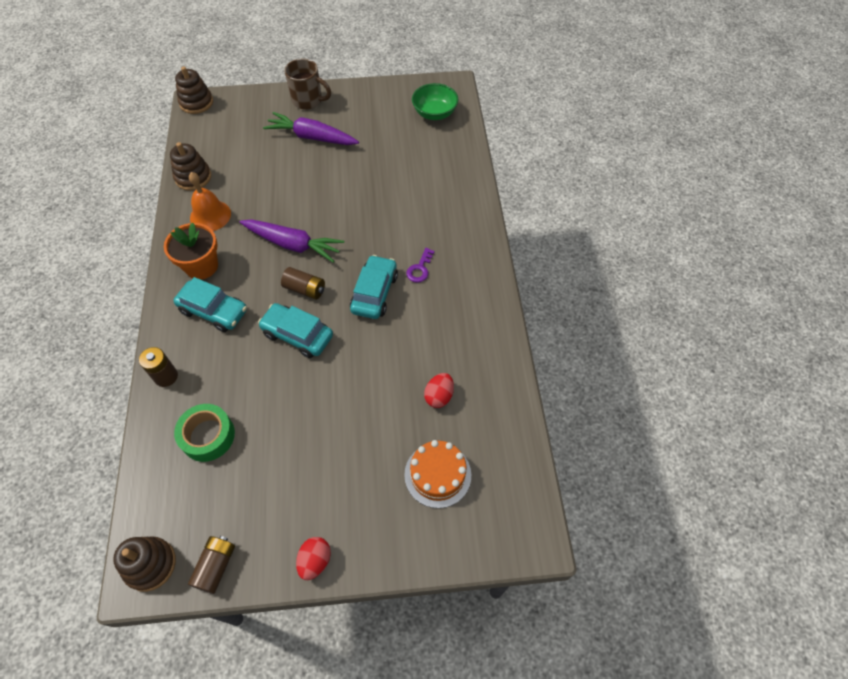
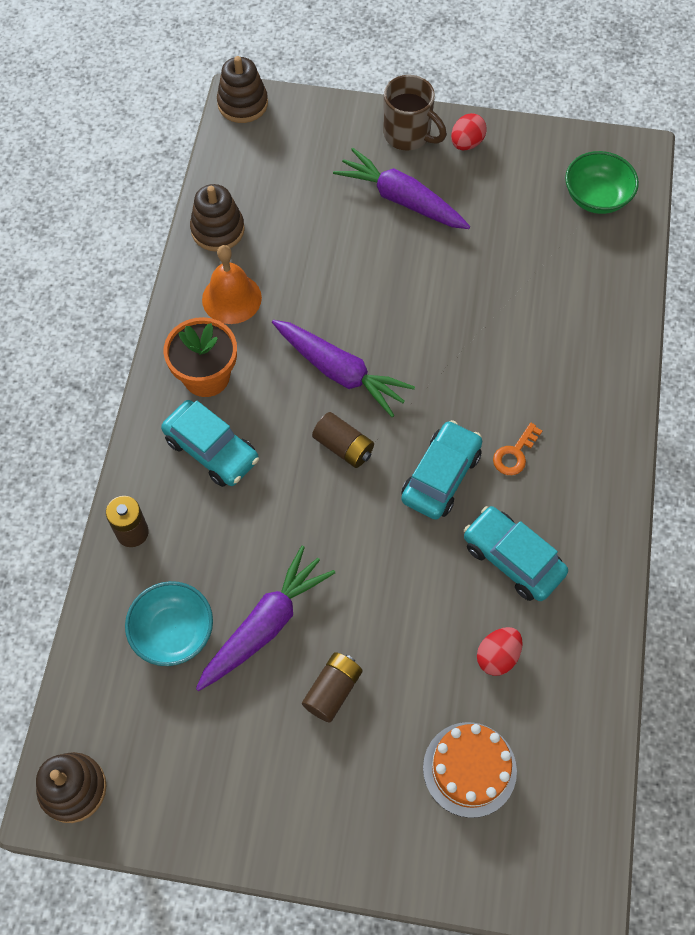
camera: 15 degrees right, 5 degrees up
(208, 436) = (173, 632): green tape -> turquoise bowl
(216, 566) = (154, 814): brown battery -> brown battery (332, 690)
(273, 414) = (265, 624): none -> purple carrot
(297, 335) = (320, 515): turquoise car -> turquoise car (512, 559)
(315, 561) = (282, 842): red egg -> red egg (466, 143)
(420, 269) = (515, 454): purple key -> orange key

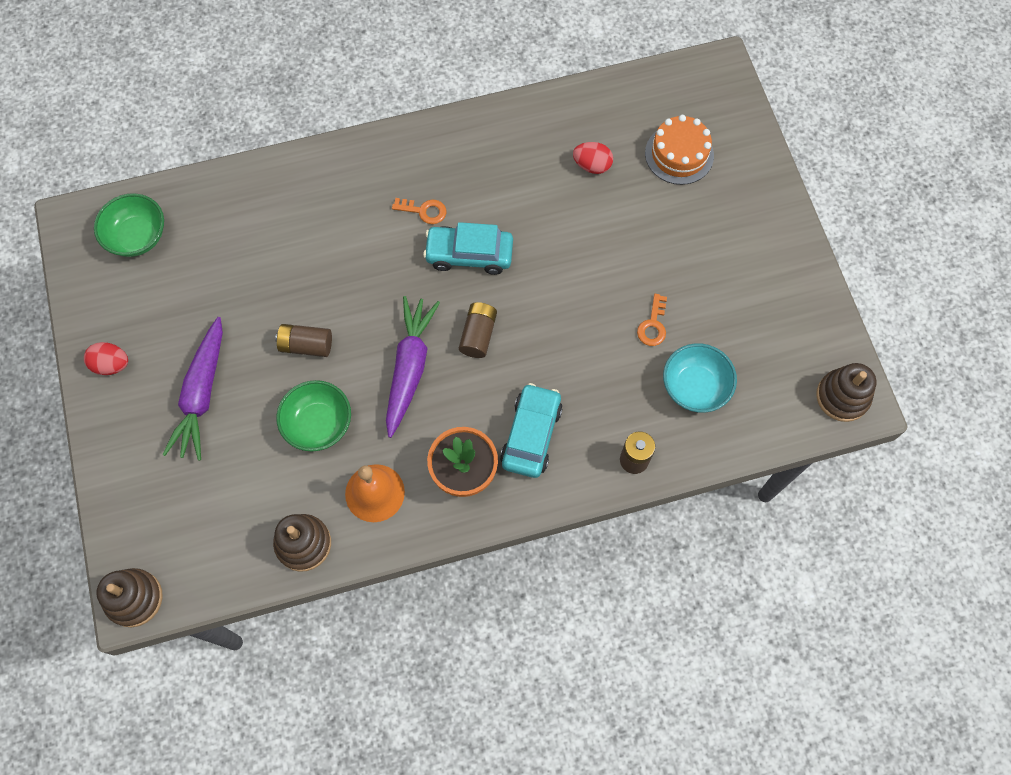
camera: 115 degrees left, 5 degrees up
(265, 624) = (653, 325): purple carrot -> orange key
(323, 278) = (318, 424): none -> green bowl
(332, 690) = (675, 258): brown battery -> brown battery (306, 345)
(408, 135) = (120, 420): brown mug -> none
(512, 559) = (513, 182): turquoise car -> none

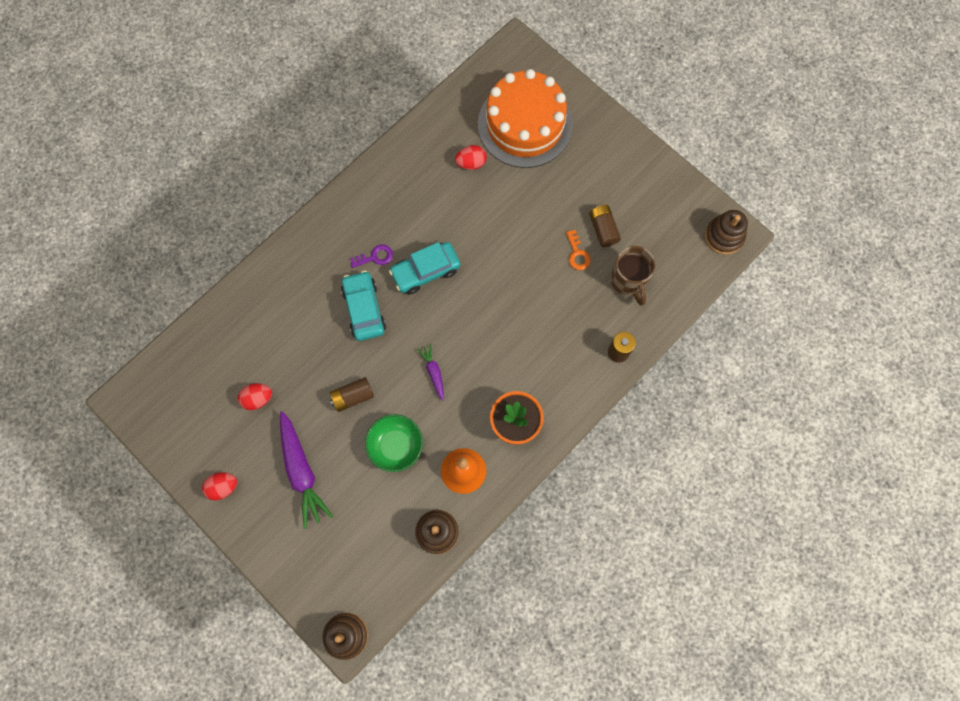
camera: 30 degrees left, 5 degrees up
(137, 236) = (180, 386): green bowl -> none
(206, 293) = (257, 399): none -> red egg
(409, 367) = (433, 372): purple carrot -> purple carrot, size x0.51
(424, 211) = (375, 257): orange key -> purple key
(478, 335) = (466, 324): brown battery -> brown battery (603, 229)
(531, 435) = (542, 373): turquoise car -> turquoise car (364, 309)
(679, 154) = (525, 124): orange cake -> orange cake, size x1.78
(695, 387) = (628, 281): turquoise bowl -> brown mug

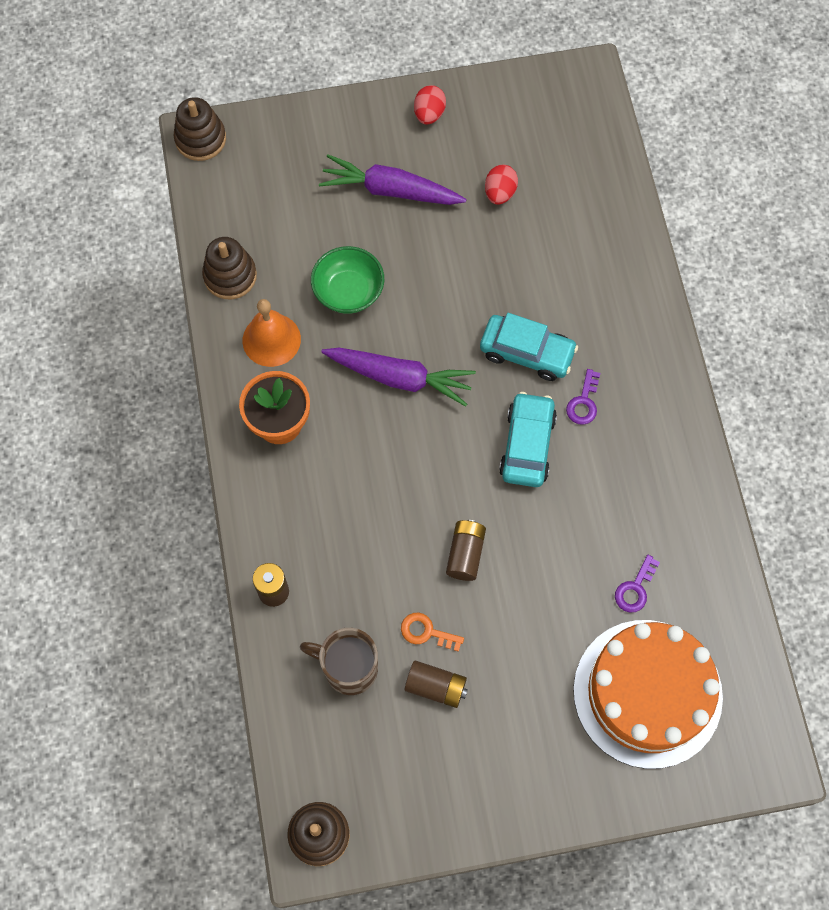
camera: 125 degrees right, 5 degrees down
(353, 396) = (434, 282): brown battery -> brown battery (465, 554)
(433, 372) = (400, 378): purple carrot -> purple carrot, size x1.95
(471, 163) = (635, 588): red egg -> purple key

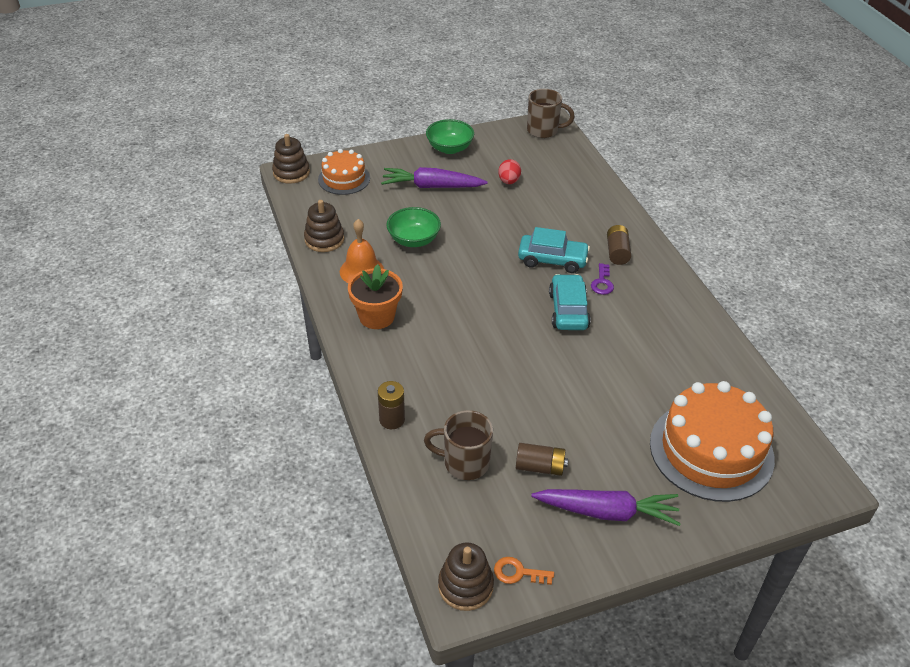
camera: 10 degrees left, 25 degrees down
(271, 160) = (344, 179): none -> orange cake
(400, 378) = (463, 282): purple carrot -> purple carrot (607, 512)
(426, 632) = (522, 431): orange key -> orange key (518, 573)
(429, 114) = (449, 148): red egg -> green bowl
(465, 554) = (540, 379): brown battery -> brown battery (617, 252)
(573, 91) = (543, 130): none -> brown mug
(635, 588) = (678, 385): purple key -> none

